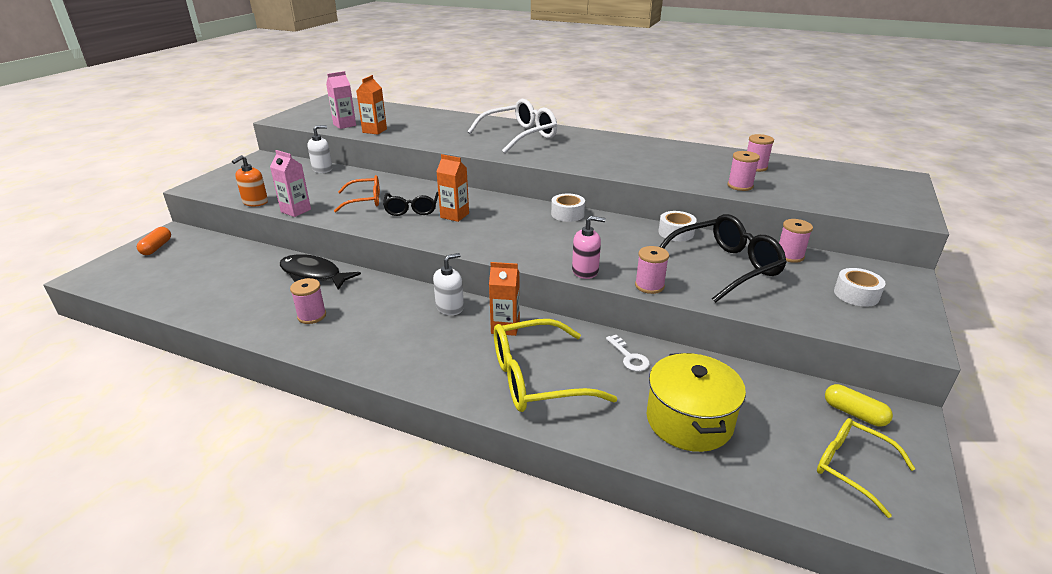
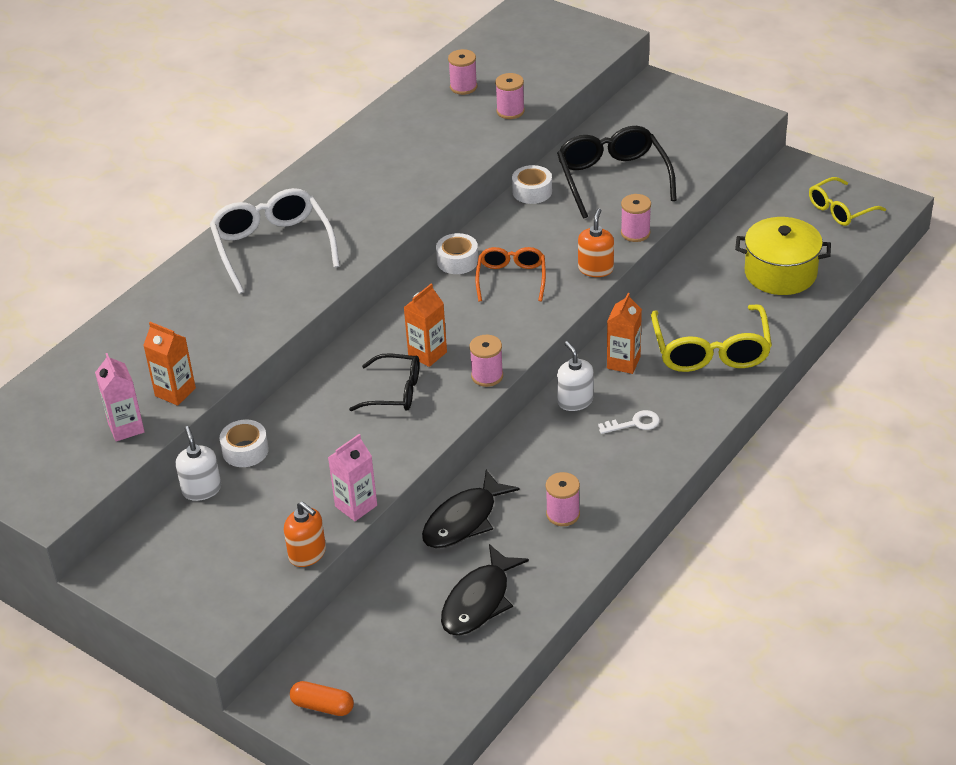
camera: 75 degrees left, 10 degrees up
(227, 290) = (479, 601): none -> black fish
(365, 200) = (347, 437): orange glasses -> orange glasses (511, 278)
(585, 271) = (595, 269): pink soap dispenser -> orange soap dispenser
(629, 357) = (691, 288): white key -> white key (634, 423)
(789, 256) = (603, 134): pink spool -> pink spool (487, 376)
(854, 413) = (786, 188): yellow capsule -> none
(856, 294) = (679, 120): white tape -> white tape (245, 450)

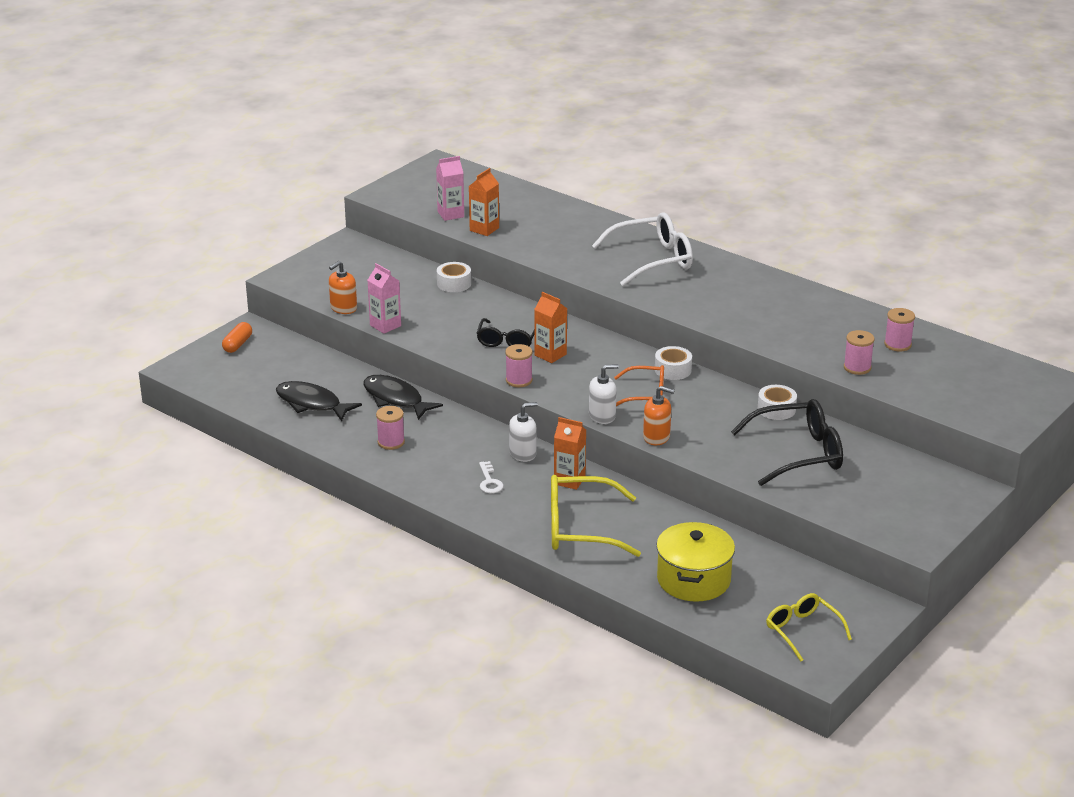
camera: 90 degrees right, 10 degrees down
(201, 489) = (418, 269): white soap dispenser -> white soap dispenser (602, 416)
(635, 233) = (710, 461): pink spool -> none

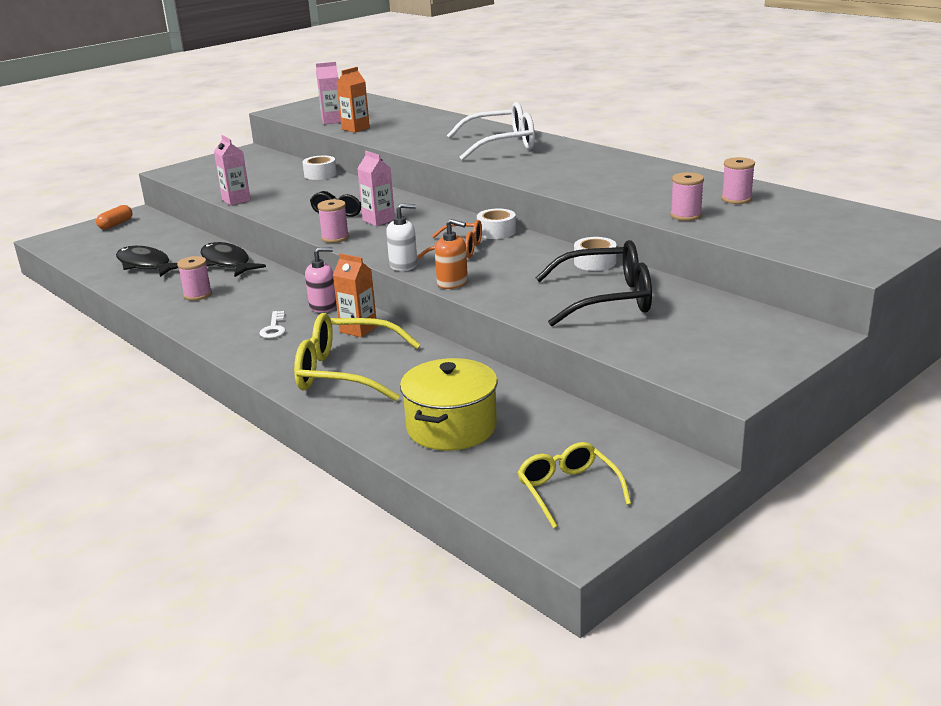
camera: 10 degrees right, 5 degrees down
(343, 308) = (208, 189): orange soap dispenser -> none
(523, 453) = (323, 306): white soap dispenser -> pink soap dispenser
(550, 355) = (378, 220): orange carton -> pink carton

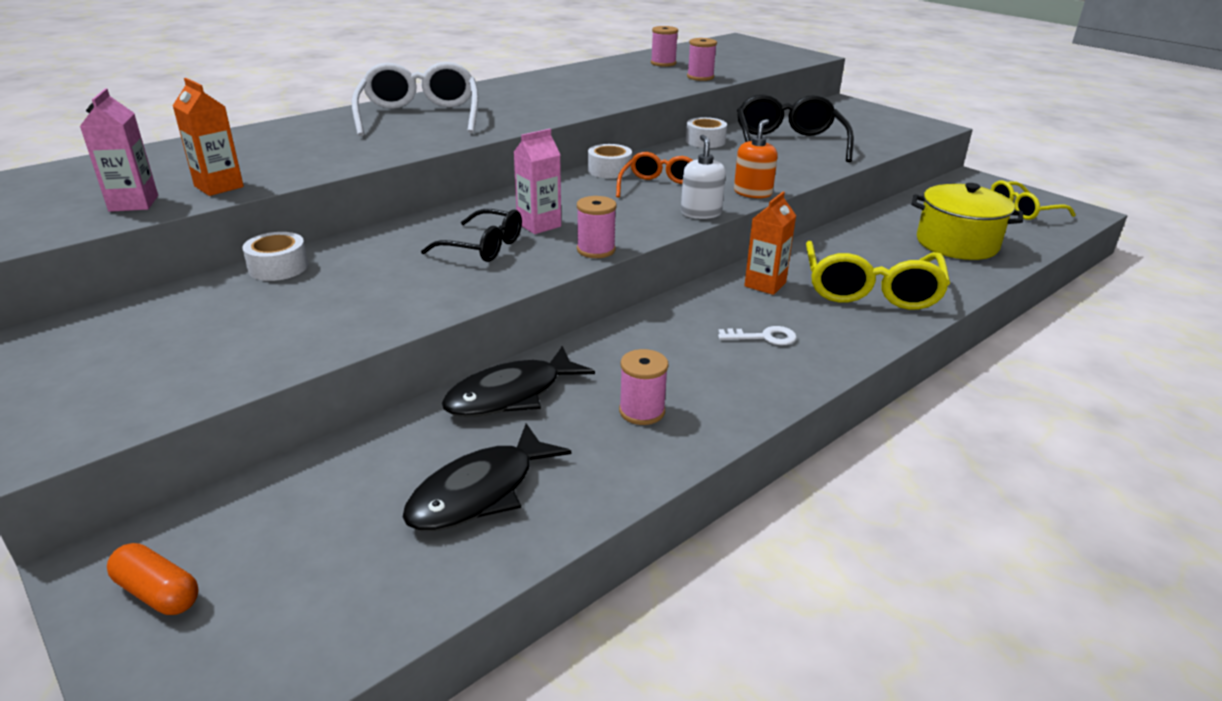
camera: 90 degrees left, 5 degrees up
(236, 200) = (361, 336): pink carton -> none
(323, 306) = (698, 307): pink soap dispenser -> none

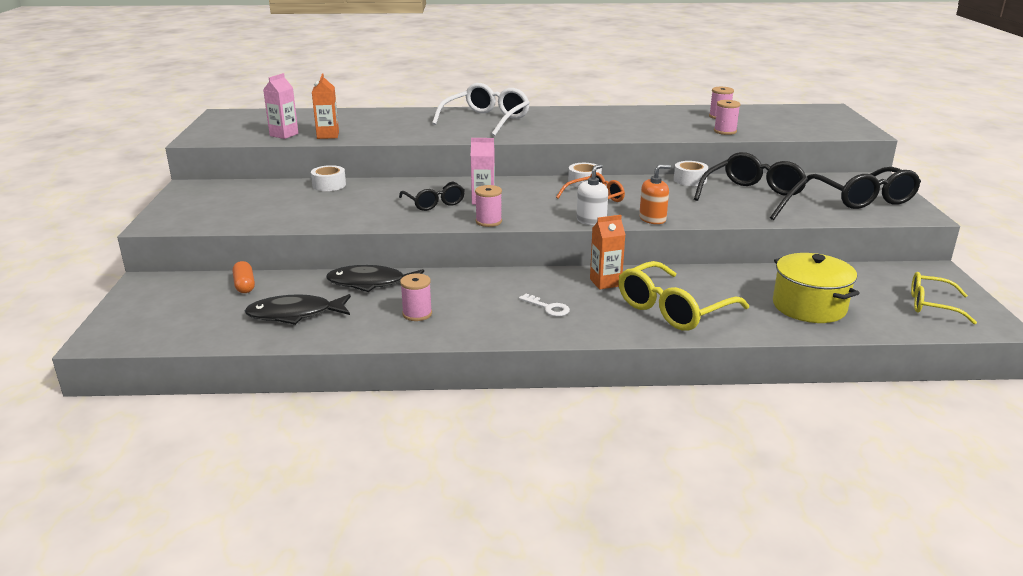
camera: 40 degrees right, 5 degrees down
(158, 593) = (148, 298): orange capsule -> orange capsule (244, 285)
(870, 122) = (863, 198): none -> black glasses

